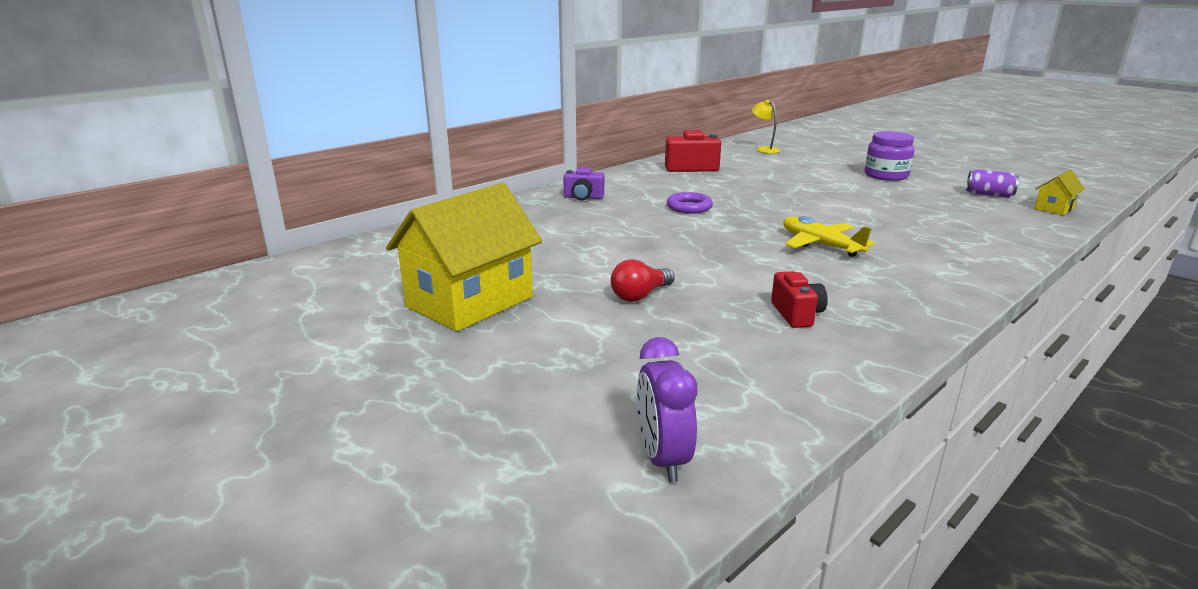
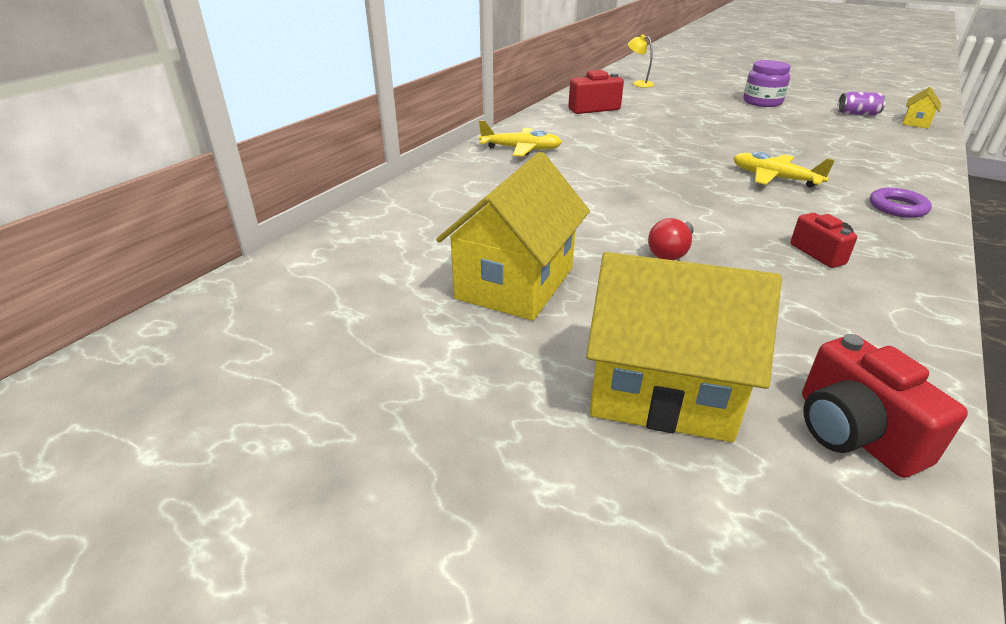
camera: 15 degrees left, 10 degrees up
(516, 399) = (662, 391): none -> yellow house
(583, 197) = (521, 149): purple camera -> yellow plane
(662, 458) = (853, 433): purple clock -> red camera
(689, 207) = (628, 150): purple ring -> purple ring (897, 207)

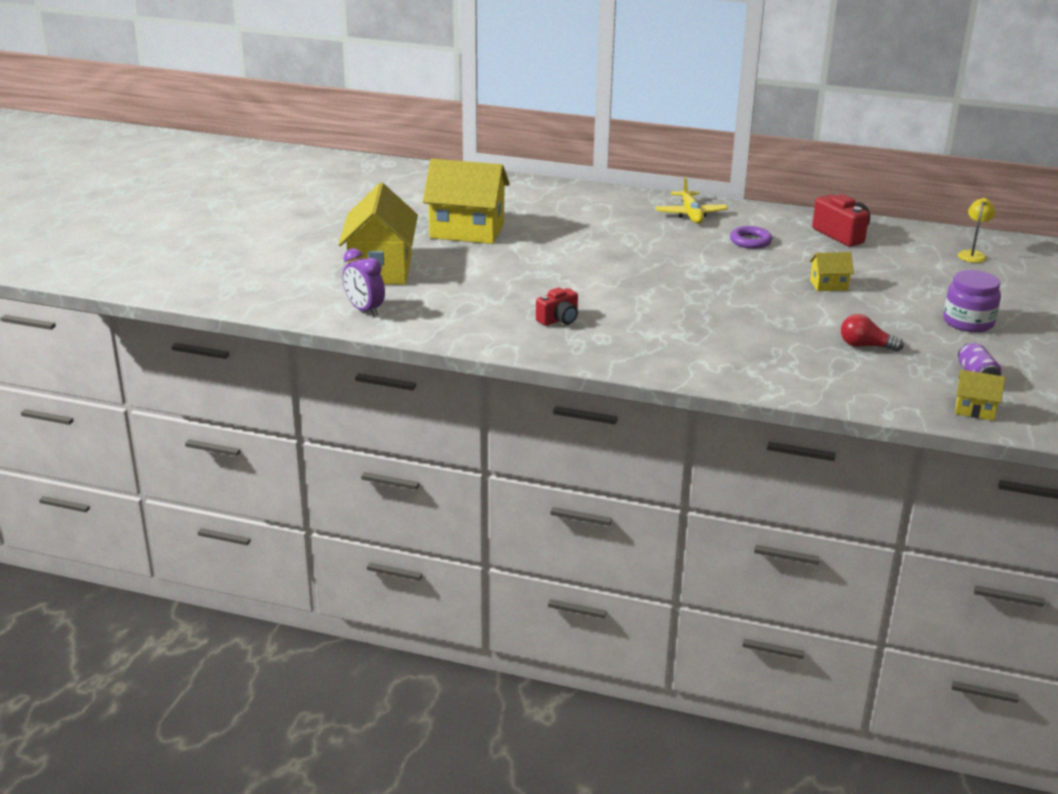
camera: 75 degrees right, 5 degrees down
(671, 252) = (531, 271): red light bulb -> red light bulb (865, 346)
(699, 127) = (828, 285): none -> yellow house
(774, 178) = (703, 313): yellow plane -> none
(853, 433) = (364, 310): red camera -> purple clock
(897, 207) = (670, 359): purple ring -> purple ring (750, 241)

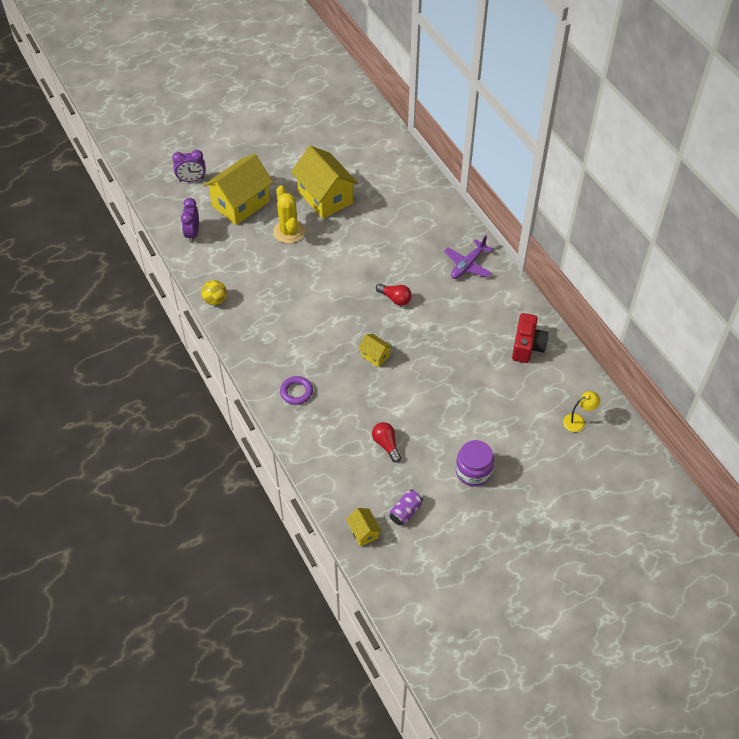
camera: 45 degrees right, 25 degrees up
(286, 277) = (191, 180): none -> purple clock
(474, 265) = (289, 231): none -> yellow cactus
(490, 341) = (215, 300): none -> yellow ball
(559, 320) = (268, 307): red camera -> none
(671, 259) = (395, 298): none -> red light bulb
(691, 214) = (467, 265): yellow plane -> purple plane
(750, 241) = (463, 314): purple ring -> purple ring (296, 392)
(828, 285) = (446, 383): yellow house -> yellow house (375, 356)

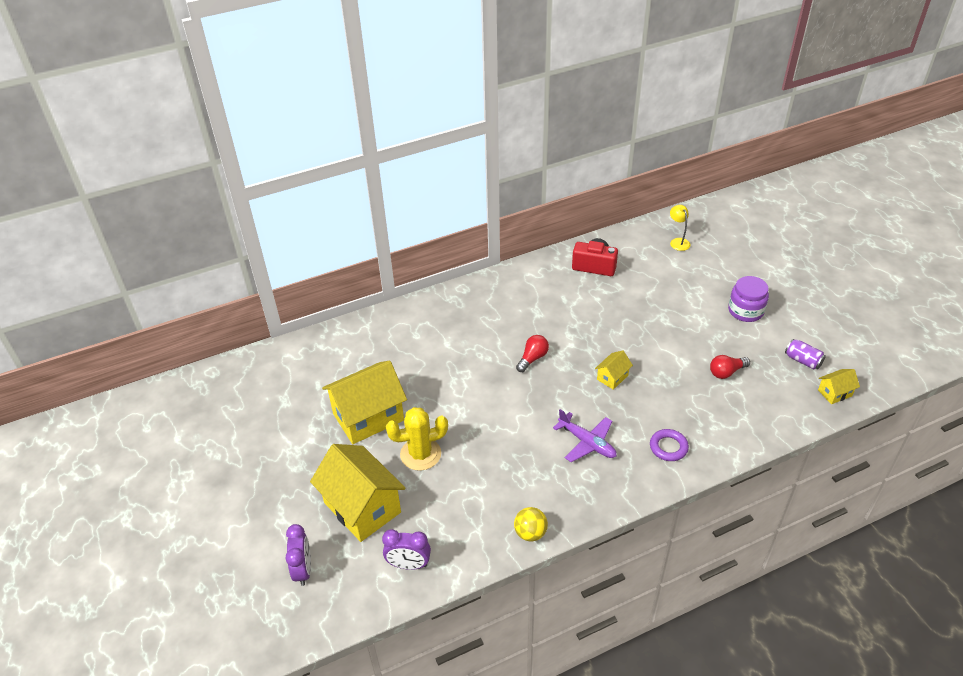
camera: 85 degrees left, 10 degrees down
(467, 265) = (488, 300): purple plane -> purple plane (587, 443)

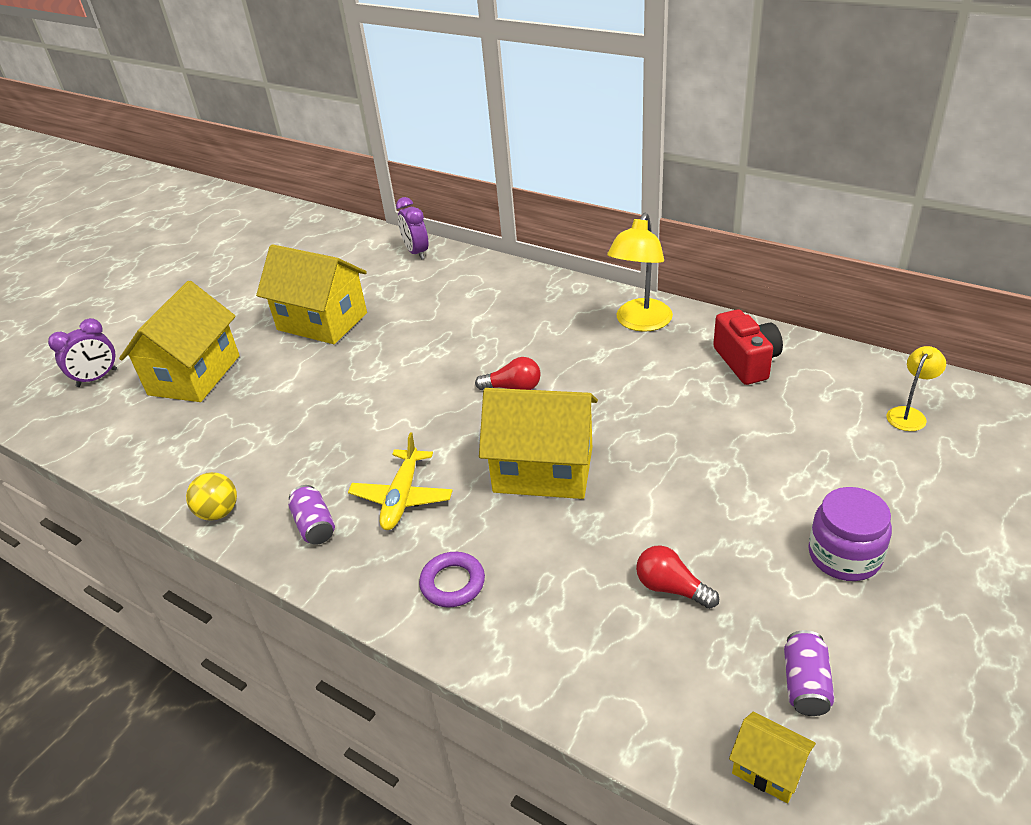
camera: 60 degrees right, 5 degrees down
(409, 564) = (130, 440): purple clock -> purple clock (416, 252)
(420, 454) = (292, 377): yellow cactus -> none
(523, 283) = (640, 323): none -> yellow lamp
(580, 490) = (314, 525): none -> purple can
(587, 443) = (402, 497): purple plane -> yellow plane
(612, 377) = (543, 469): yellow house -> yellow house, size x2.19

